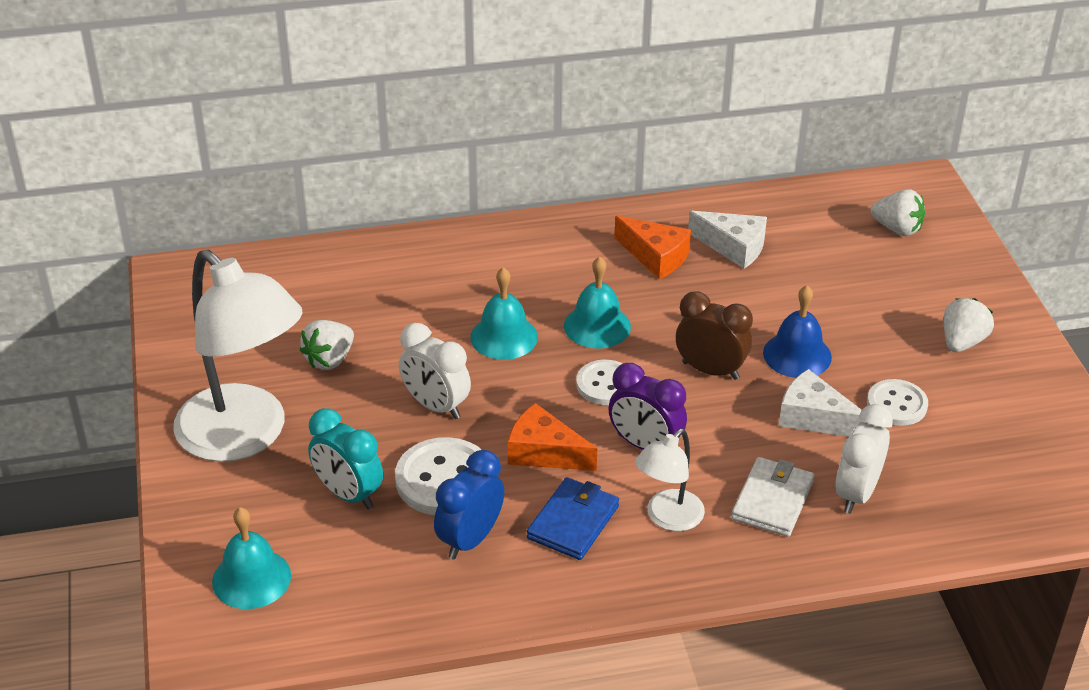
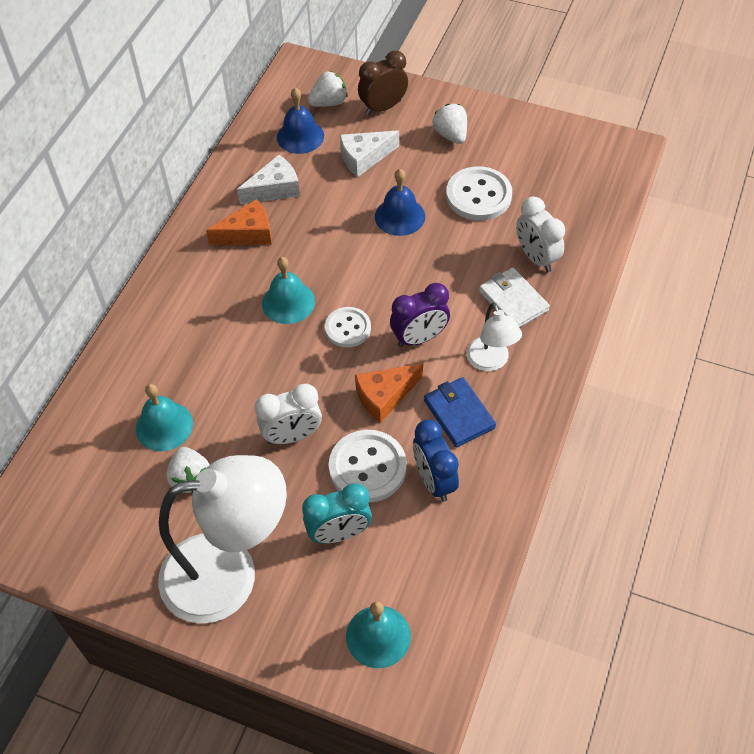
camera: 55 degrees left, 15 degrees up
(504, 337) = (255, 360): turquoise bell -> turquoise bell (164, 426)
(710, 370) = (379, 266): brown clock -> brown clock (383, 107)
(814, 417) = (460, 240): white cheese -> white cheese (364, 158)
(825, 231) = (300, 136): none -> blue bell
(897, 404) = (478, 195): white button -> white button, size x1.55

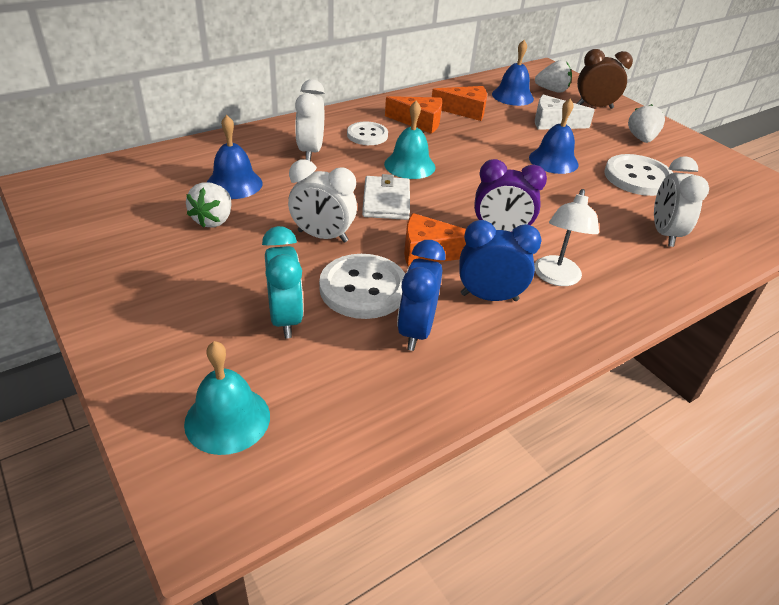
camera: 30 degrees right, 15 degrees down
(164, 426) = (234, 184): turquoise bell -> blue bell
(189, 341) = (311, 152): none -> white clock
(229, 574) = (162, 292): white lamp -> none
(275, 189) = (465, 111): white cheese -> orange cheese
(339, 533) = (285, 319): turquoise clock -> turquoise clock turned 120 degrees counterclockwise
(348, 328) = (442, 199): white button -> white button (367, 135)
(459, 414) = (489, 297): blue wallet -> blue clock
(513, 301) = (616, 249): white wallet -> white wallet (386, 201)

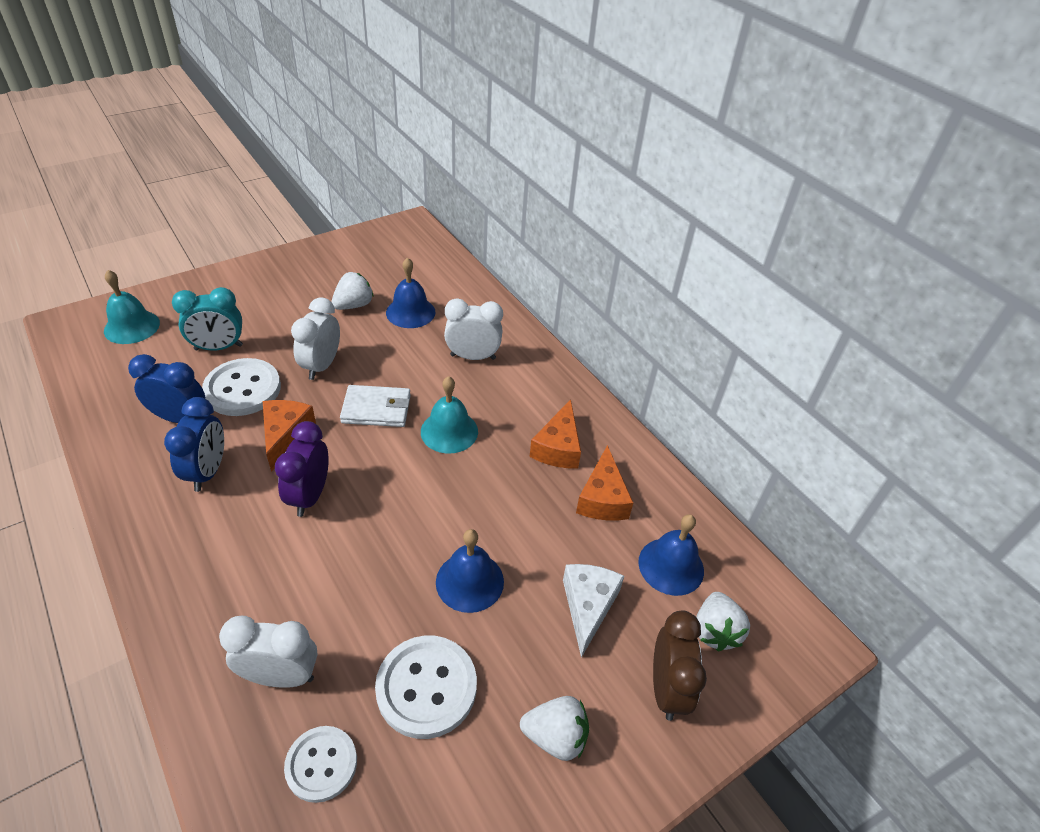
camera: 90 degrees right, 5 degrees up
(213, 220) = (354, 305): white strawberry -> white strawberry turned 120 degrees clockwise
(367, 135) = (515, 399): white button -> white button (321, 764)
(556, 278) = (222, 531): white lamp -> none

